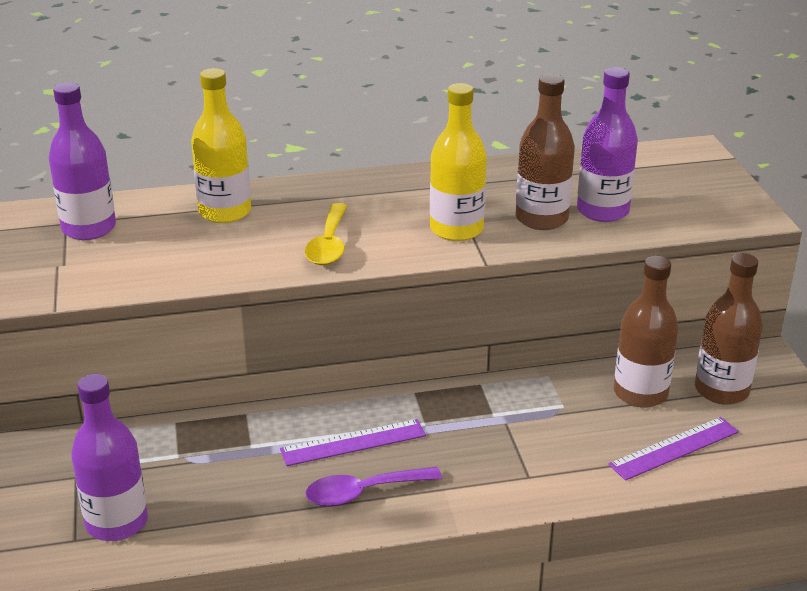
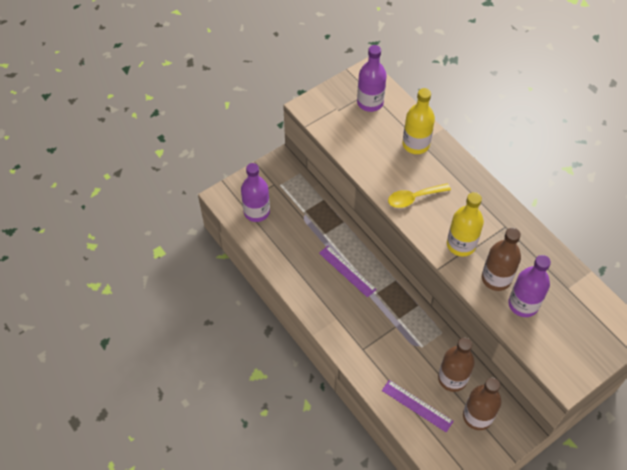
camera: 65 degrees right, 25 degrees up
(364, 492) = (318, 289): purple spoon -> none

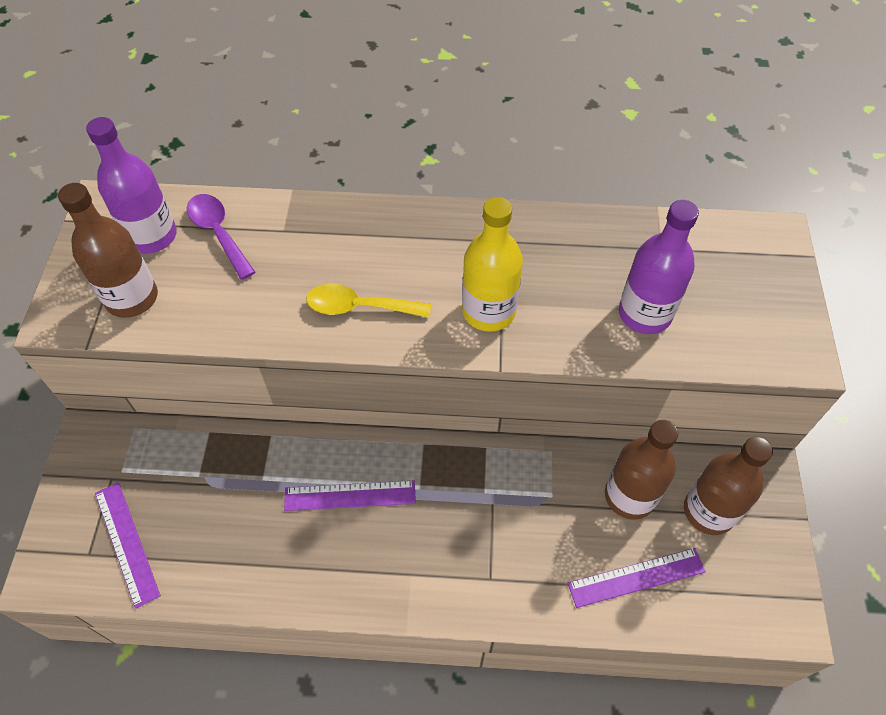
camera: 50 degrees left, 0 degrees up
(256, 212) = (126, 543): purple bottle -> purple ruler
(395, 122) = (219, 233): none -> purple spoon
(414, 198) = (360, 307): yellow spoon -> yellow spoon turned 75 degrees clockwise
(416, 144) = (280, 238): yellow bottle -> none
(496, 278) = (578, 313): brown bottle -> brown bottle (132, 298)

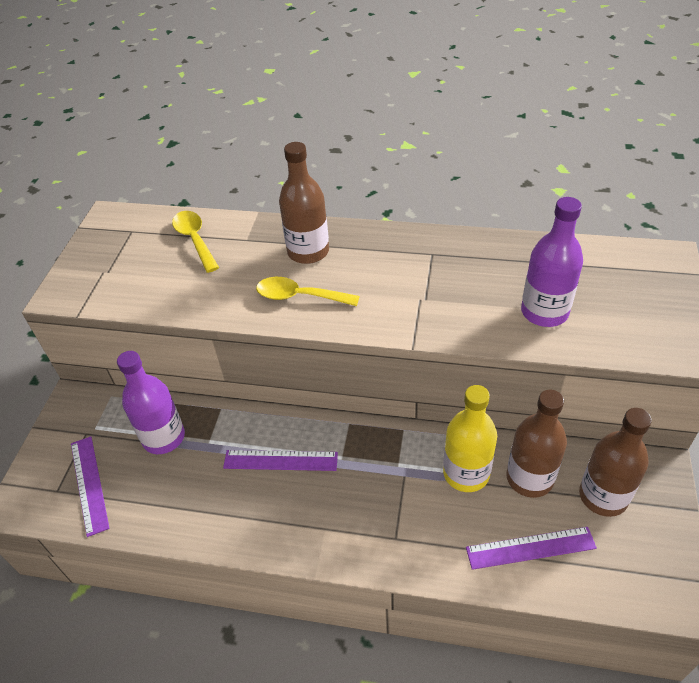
camera: 10 degrees right, 10 degrees down
(132, 298) = (119, 282): brown bottle -> brown bottle (308, 252)
(152, 236) = (143, 240): purple bottle -> purple bottle (164, 437)
(219, 233) = (195, 240): purple spoon -> yellow spoon
(488, 311) = (408, 304): yellow bottle -> yellow bottle (466, 473)

